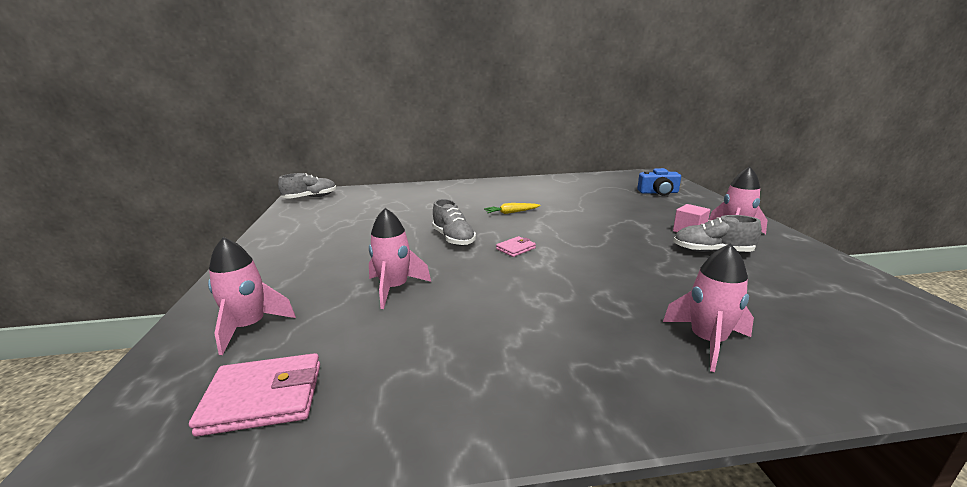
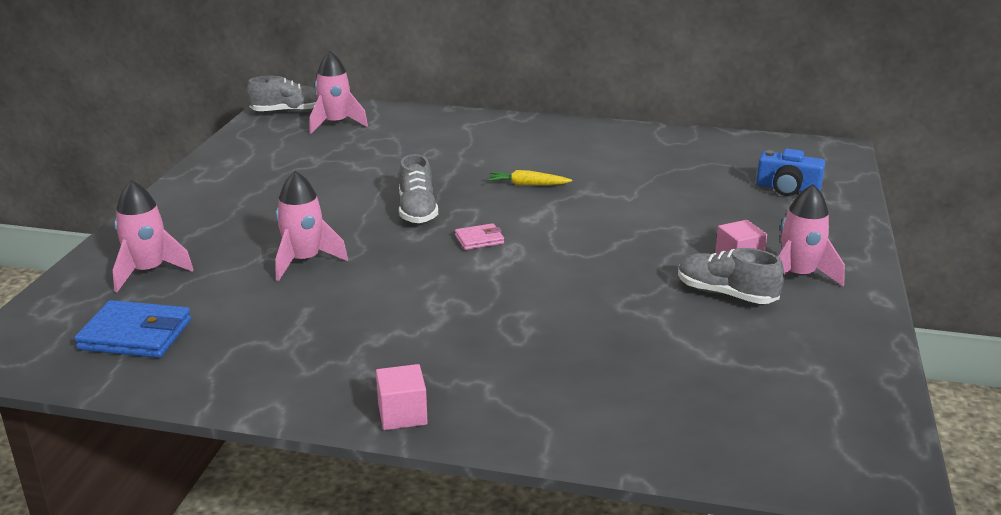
camera: 20 degrees right, 5 degrees up
(263, 398) = (135, 335): pink wallet -> blue wallet
(611, 413) = (402, 414): none -> pink cube
(707, 341) = (567, 385): pink rocket -> pink rocket (335, 124)

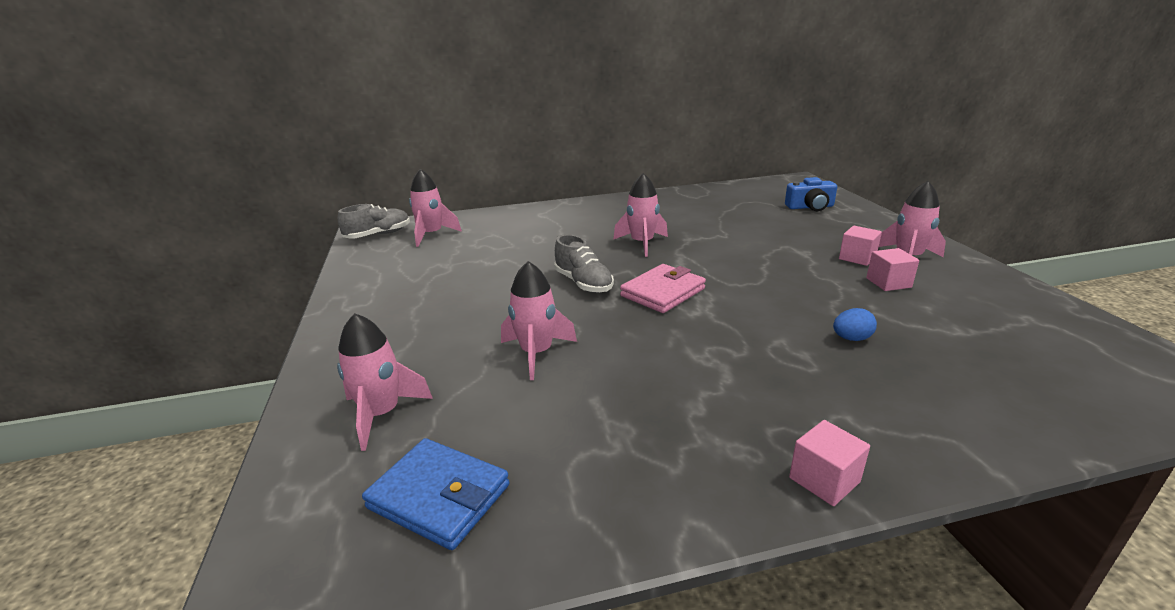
camera: 25 degrees left, 0 degrees up
(135, 335) = (439, 496): blue wallet -> blue wallet turned 45 degrees clockwise
(479, 239) = (663, 292): pink wallet -> pink wallet, size x1.82
(528, 184) = (642, 243): yellow carrot -> pink rocket
(594, 331) = (851, 338): none -> blue egg
(726, 294) = (888, 283): grey shoe -> pink cube

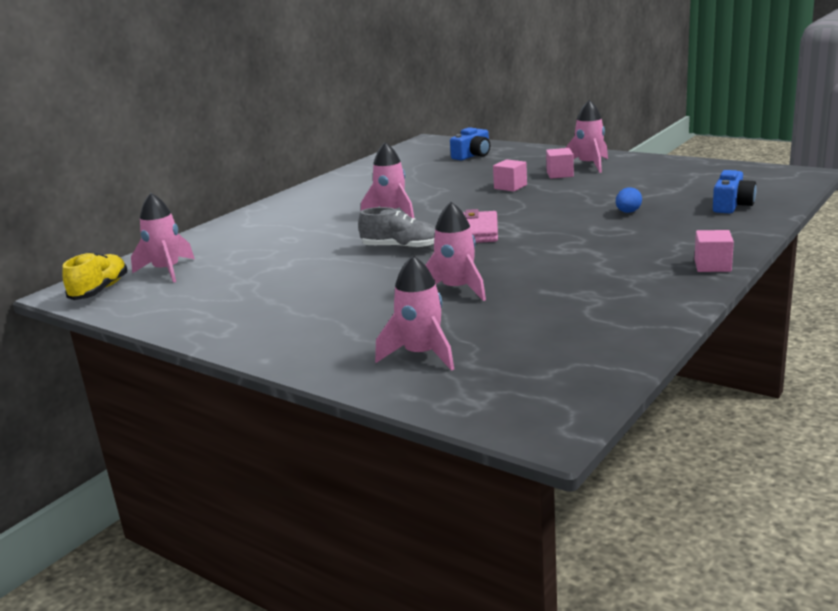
camera: 40 degrees left, 5 degrees down
(378, 235) = (100, 290): grey shoe -> yellow shoe
(439, 496) = (547, 358): blue wallet -> none
(888, 283) = (600, 181): pink cube -> pink cube (510, 187)
(1008, 391) = (731, 205): none -> blue camera

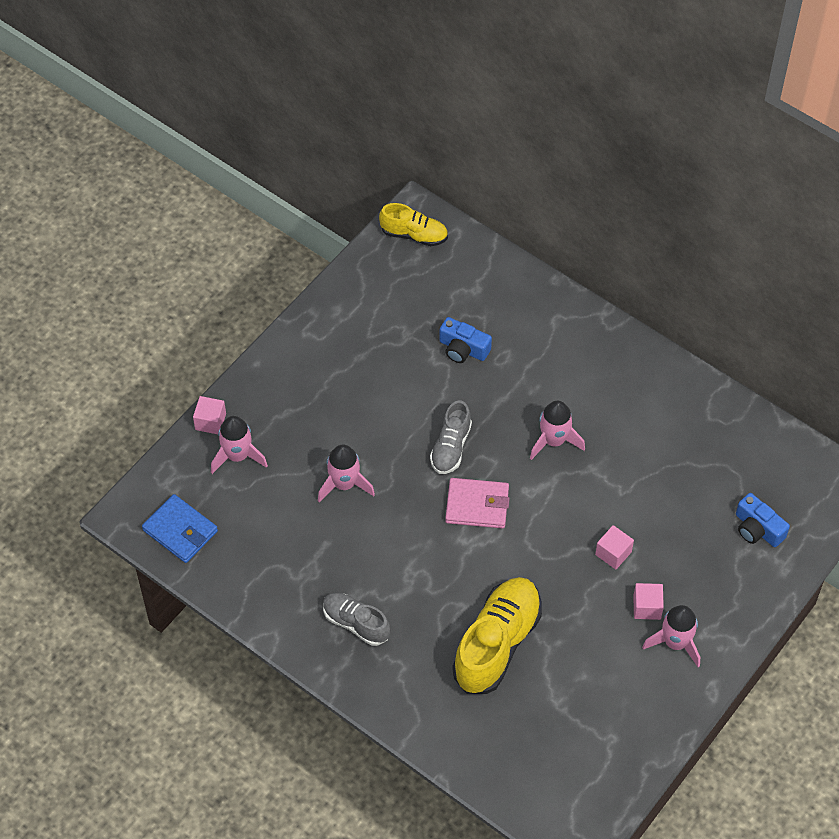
camera: 90 degrees right, 35 degrees up
(167, 271) = (446, 274): pink rocket -> none
(558, 381) = (180, 531): none -> blue wallet
(628, 212) = (497, 644): blue egg -> yellow shoe
(643, 266) = (356, 623): none -> grey shoe
(712, 266) = (342, 673): pink cube -> pink cube (210, 422)
(731, 205) = (492, 738): blue camera -> blue camera (463, 349)

